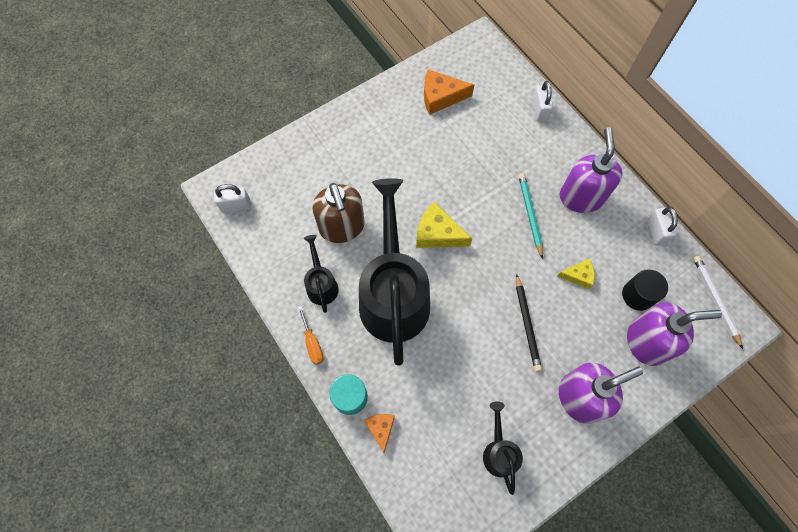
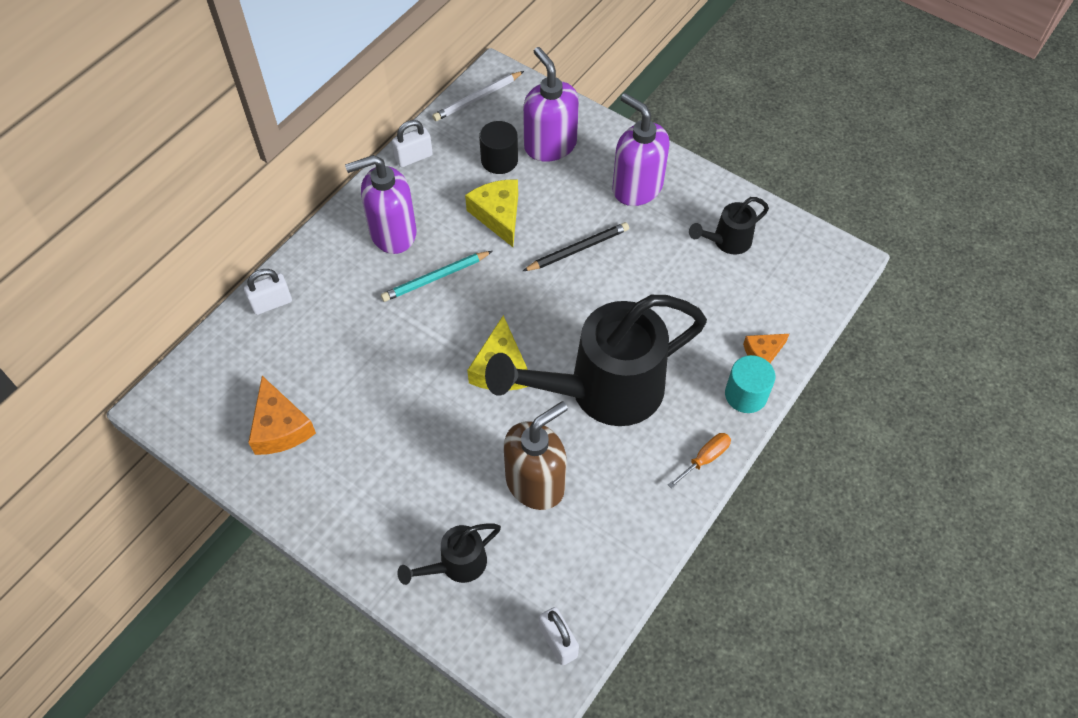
camera: 110 degrees left, 10 degrees down
(321, 284) = (626, 477): black watering can -> black watering can (457, 564)
(578, 276) = (498, 215): yellow cheese -> yellow cheese, size x1.64

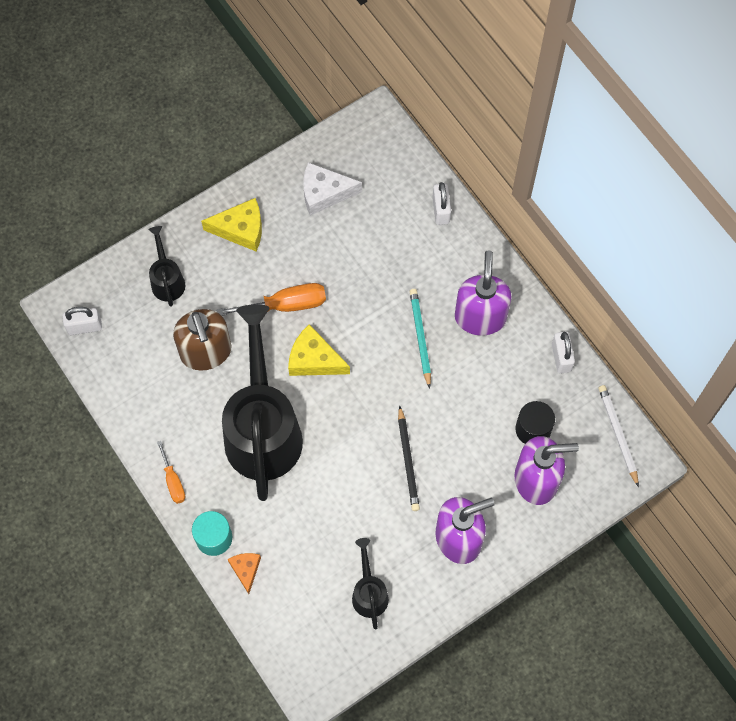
camera: 110 degrees right, 10 degrees up
(280, 427) = (324, 193): orange cheese -> white cheese
(443, 419) = (286, 305): none -> orange screwdriver
(498, 215) = (469, 407): yellow cheese -> yellow cheese (241, 229)

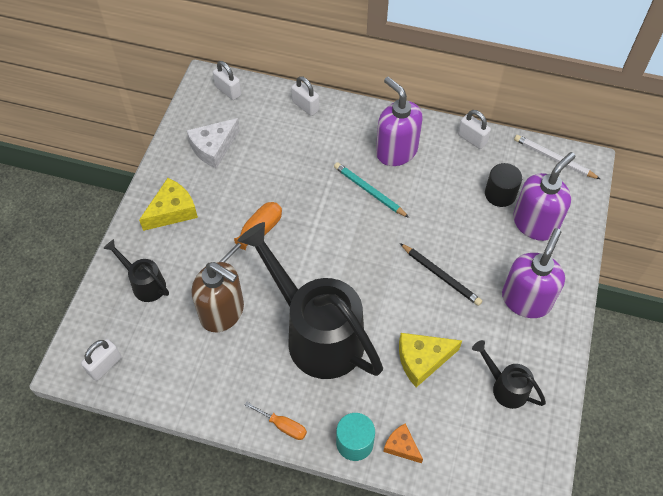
camera: 40 degrees left, 10 degrees down
(314, 359) = (309, 258): yellow cheese -> yellow cheese (422, 360)
(386, 143) = (228, 91): none -> white padlock

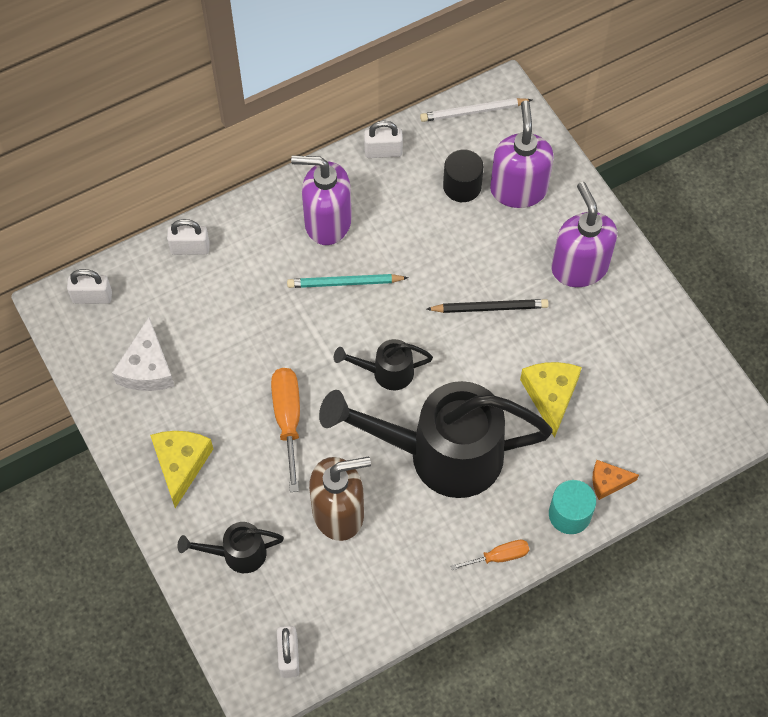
camera: 45 degrees left, 5 degrees up
(422, 360) = (550, 395): yellow cheese -> yellow cheese turned 150 degrees clockwise
(505, 387) = (637, 358): black watering can -> black watering can (386, 372)

